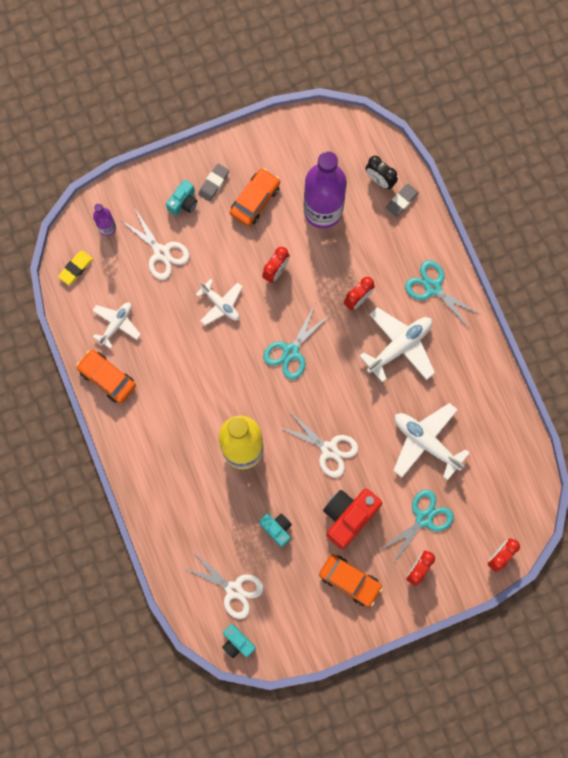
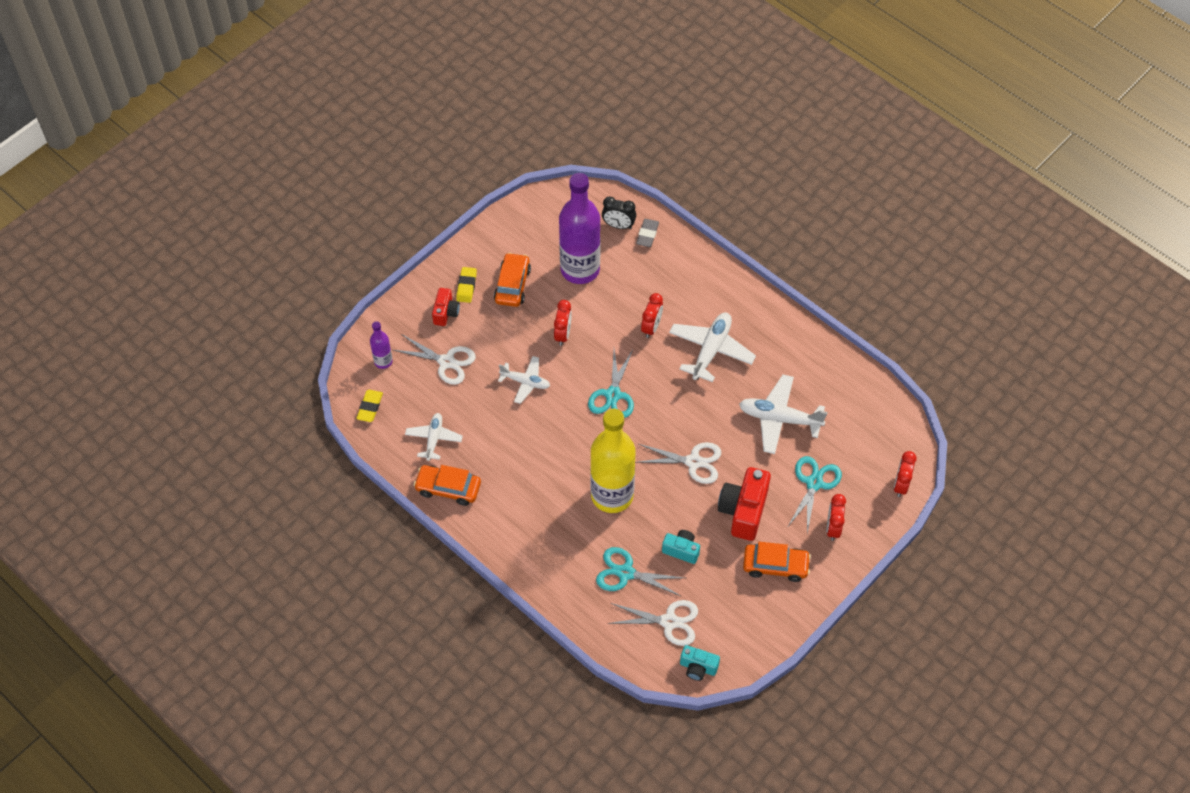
camera: 25 degrees left, 20 degrees down
(183, 202) = (446, 313): turquoise camera -> red camera
(214, 183) = (466, 286): grey eraser -> yellow eraser
(433, 288) = (714, 291): turquoise scissors -> turquoise scissors (626, 573)

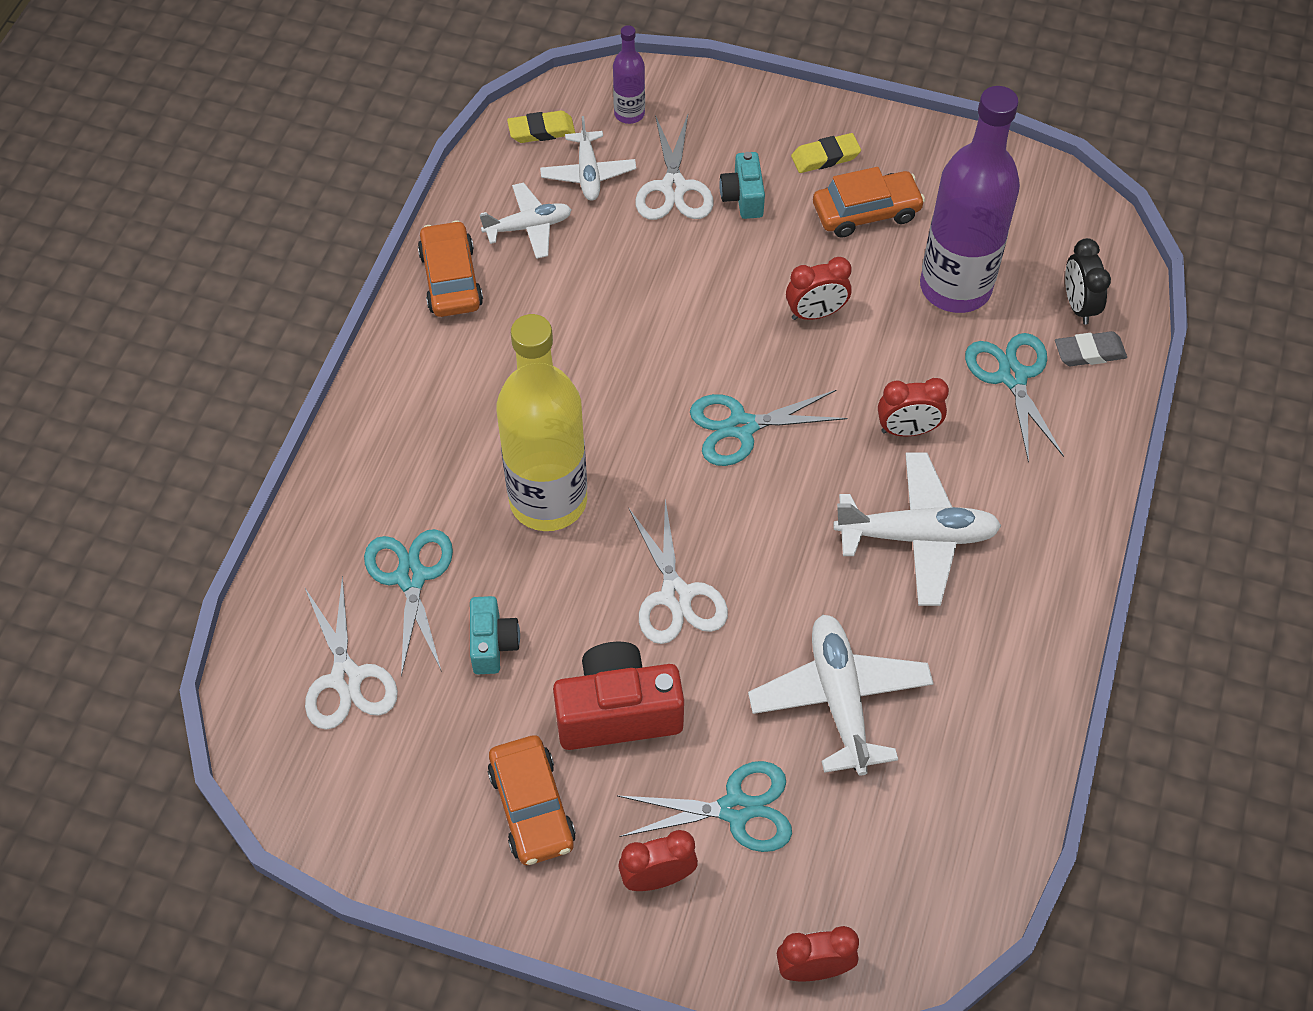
camera: 65 degrees right, 0 degrees up
(446, 313) = (761, 151): red camera -> none
(525, 382) = (696, 300): white plane -> white plane (588, 173)
(644, 271) = (1012, 376): none -> turquoise scissors
(698, 667) = (276, 757): turquoise camera -> turquoise camera (743, 197)

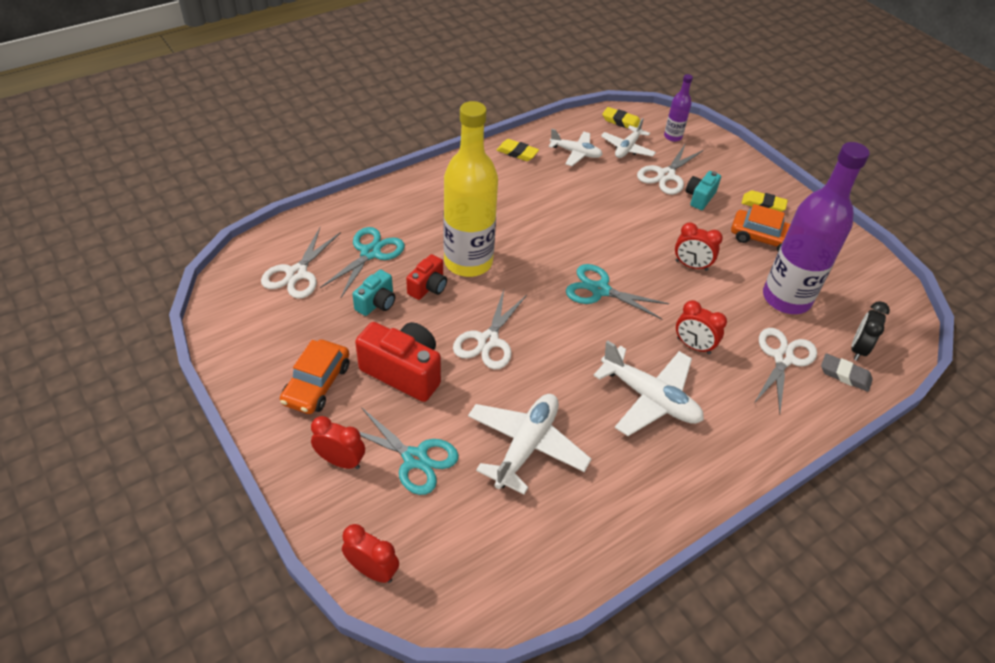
camera: 35 degrees right, 10 degrees down
(451, 279) = (517, 153): orange car -> yellow eraser
(534, 574) = (428, 287): none -> red camera
(1012, 376) = (783, 358): turquoise scissors -> white scissors

